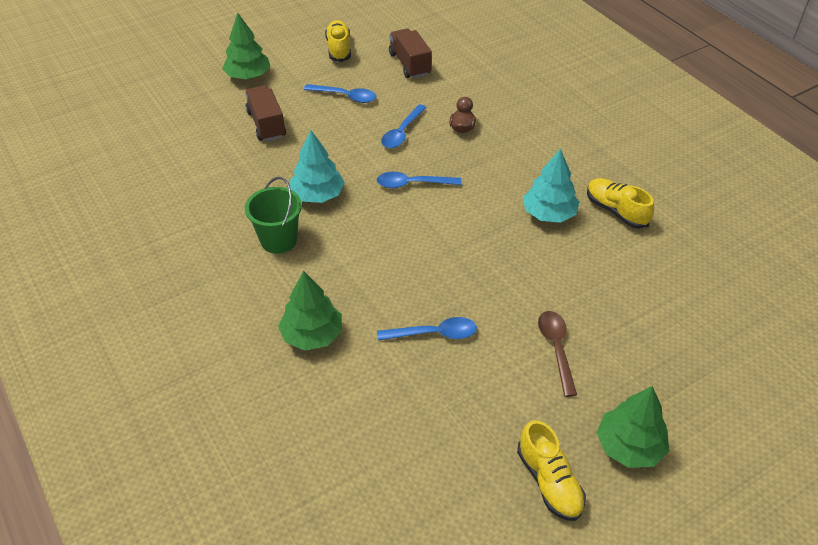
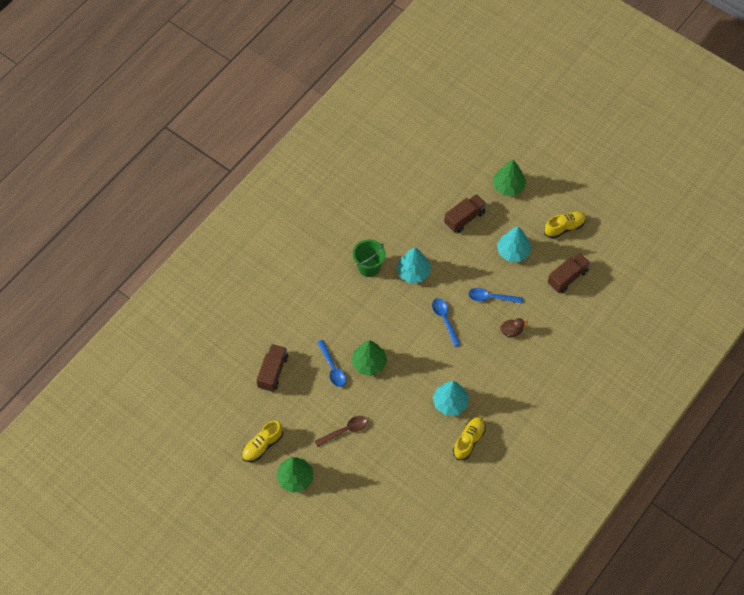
camera: 70 degrees right, 15 degrees up
(312, 335) = (309, 310): green tree -> green tree (369, 363)
(345, 96) = (513, 251): blue spoon -> turquoise tree
(405, 422) = (273, 372): none -> brown truck

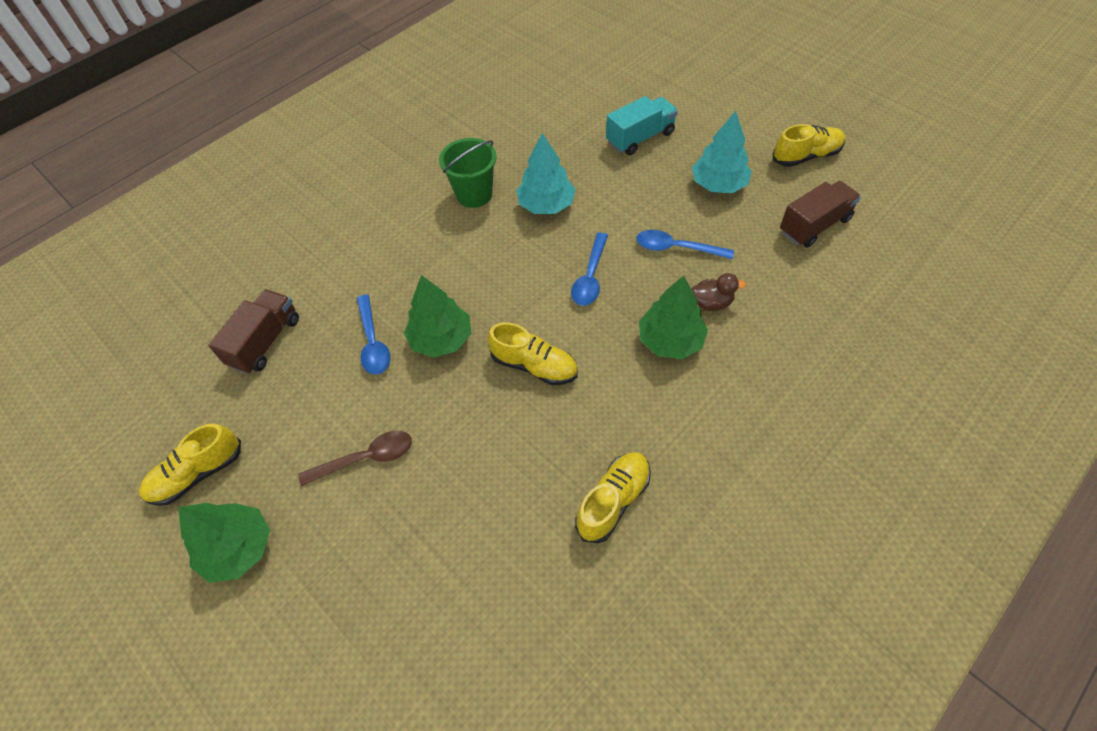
camera: 10 degrees right, 5 degrees down
(421, 375) = (534, 366): none -> yellow shoe
(444, 319) = (590, 277): blue spoon -> blue spoon turned 150 degrees counterclockwise
(450, 403) = (583, 421): turquoise tree -> none
(464, 218) = (640, 138): brown truck -> turquoise truck
(508, 186) = (713, 102): green tree -> green tree (670, 340)

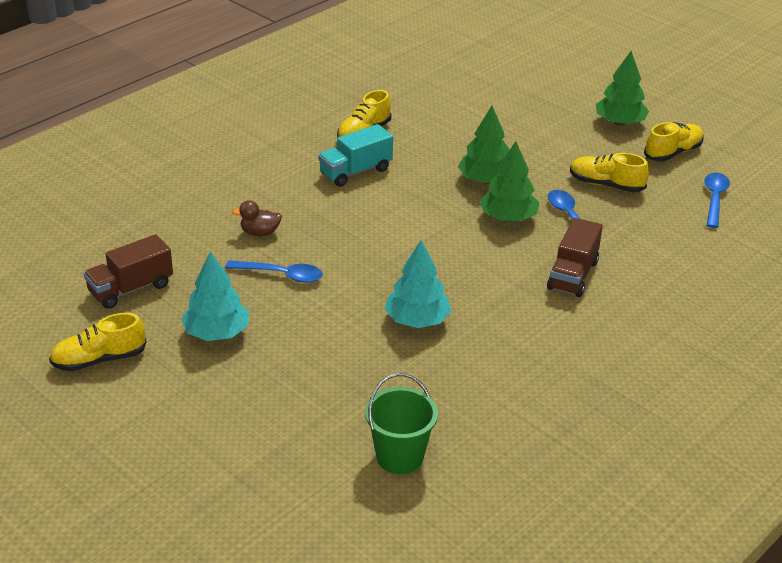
camera: 175 degrees right, 20 degrees down
(265, 342) = (668, 221): brown truck -> brown truck (572, 275)
(366, 458) = (548, 156): brown spoon -> none
(474, 194) = (502, 334): green bucket -> green bucket (399, 456)
(534, 366) = (423, 199): yellow shoe -> yellow shoe (606, 185)
(590, 277) = (371, 255): blue spoon -> blue spoon (714, 199)
(640, 138) = (297, 392): turquoise truck -> turquoise truck (355, 171)
(670, 340) = (304, 210): green tree -> green tree (485, 180)

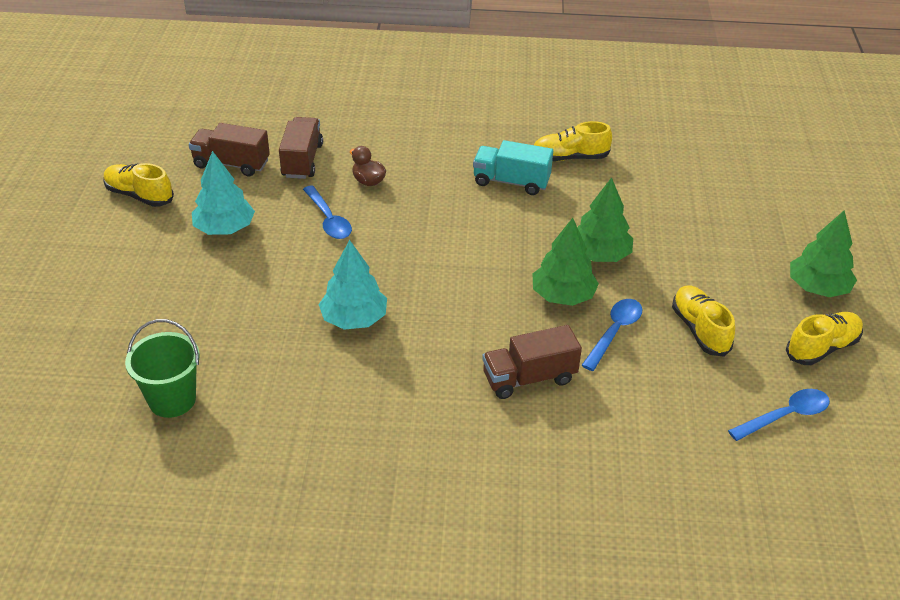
camera: 50 degrees right, 5 degrees up
(183, 251) = (302, 161): none -> brown truck
(672, 153) = (822, 348): yellow shoe -> yellow shoe turned 45 degrees counterclockwise

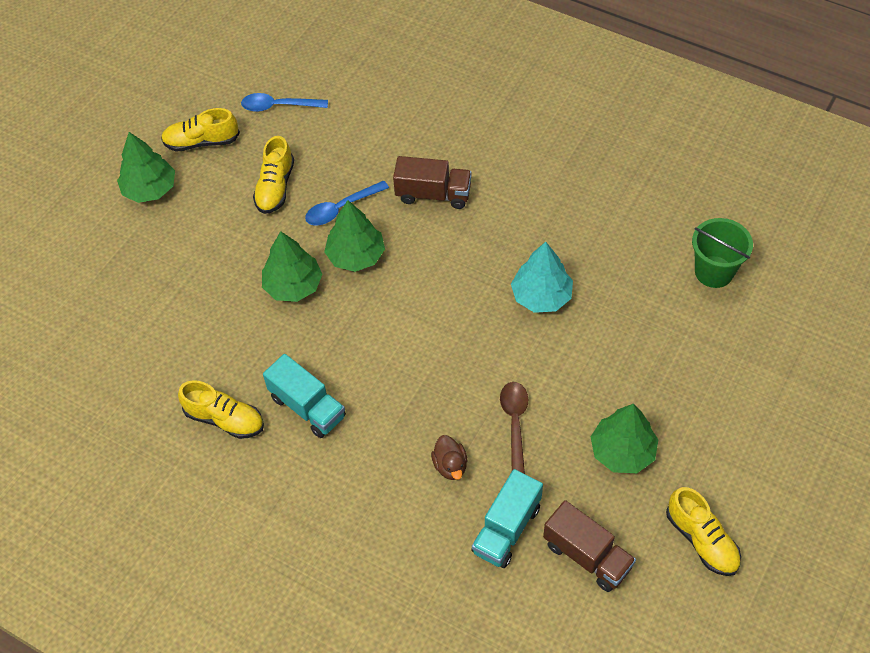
camera: 150 degrees left, 15 degrees up
(225, 228) = (622, 451): turquoise tree -> green tree
(302, 161) = (506, 529): brown truck -> turquoise truck
(328, 220) = (515, 424): blue spoon -> brown spoon

